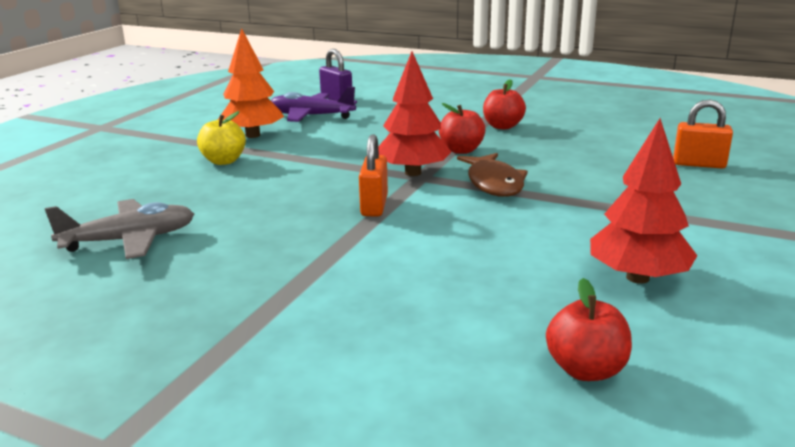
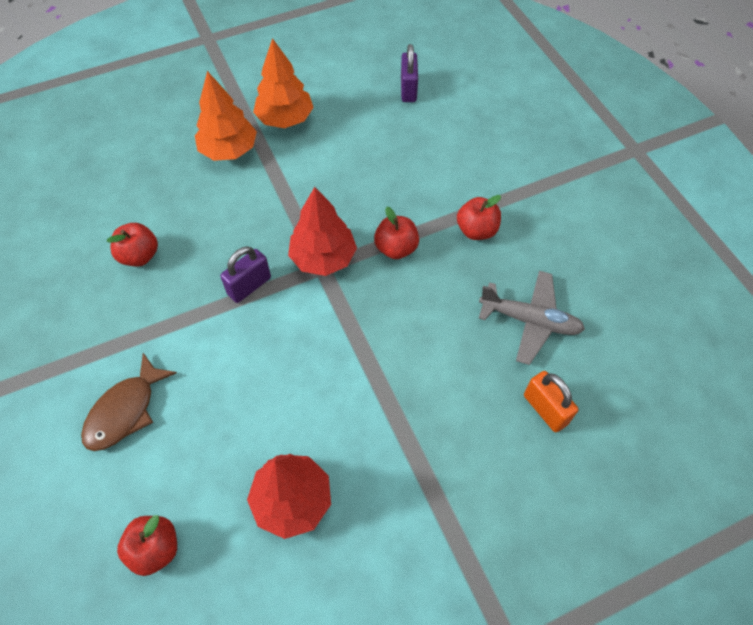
camera: 40 degrees right, 35 degrees up
(130, 240) = (89, 224): grey plane -> grey plane (530, 321)
(224, 161) = (229, 150): yellow apple -> orange tree
(227, 234) = (139, 256): none -> red apple
(311, 116) = (356, 111): purple plane -> none
(374, 206) = (249, 286): orange padlock -> purple padlock
(494, 183) = (357, 315): brown fish -> brown fish (125, 411)

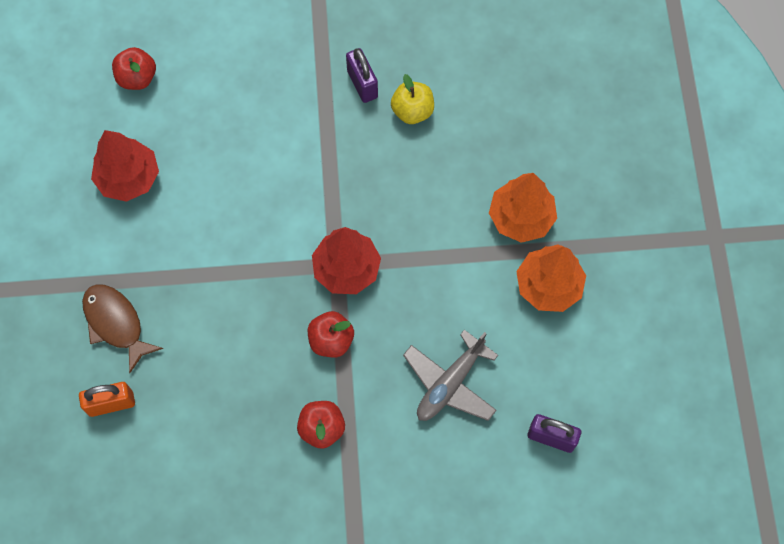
camera: 110 degrees right, 10 degrees up
(125, 411) = (257, 75): brown fish -> brown fish (116, 323)
(139, 256) = (412, 111): red apple -> yellow apple
(249, 286) = (341, 196): purple padlock -> purple padlock (362, 84)
(530, 321) = (200, 432): grey plane -> grey plane (450, 383)

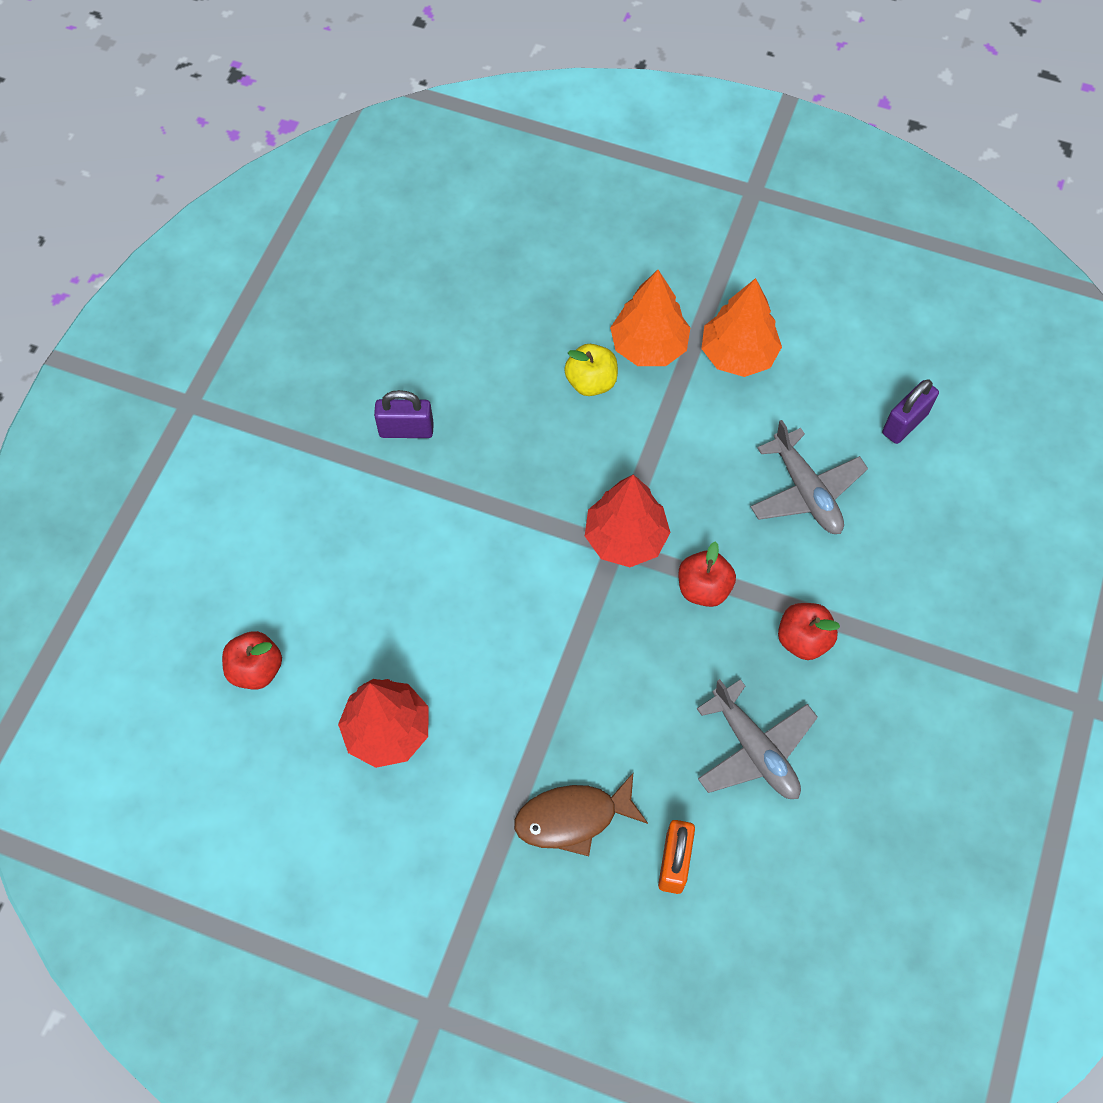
camera: 65 degrees left, 5 degrees down
(218, 426) = (754, 749): none -> grey plane
(412, 111) = (468, 394): yellow apple -> yellow apple (591, 382)

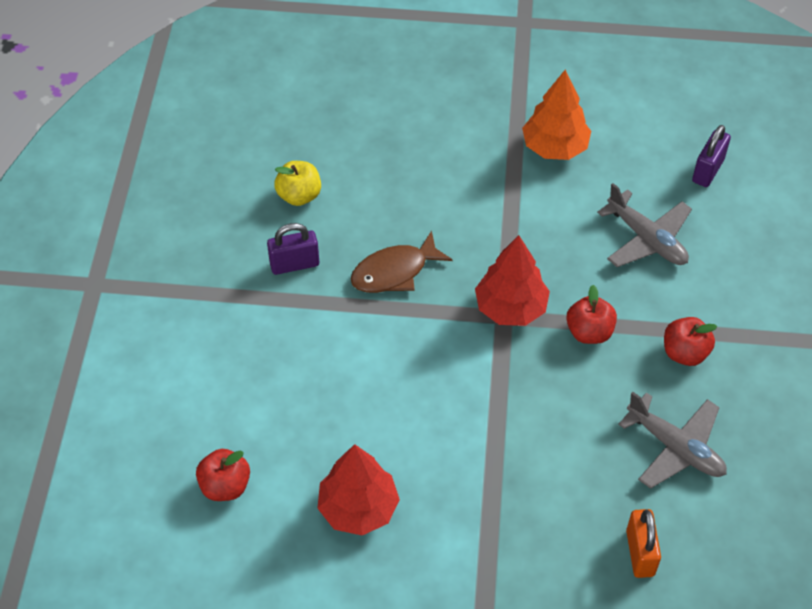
camera: 15 degrees left, 10 degrees down
(573, 818) = (543, 539): brown fish -> brown fish (394, 272)
(591, 382) = (440, 193): yellow apple -> yellow apple (299, 195)
(648, 346) = (479, 156): orange tree -> none

